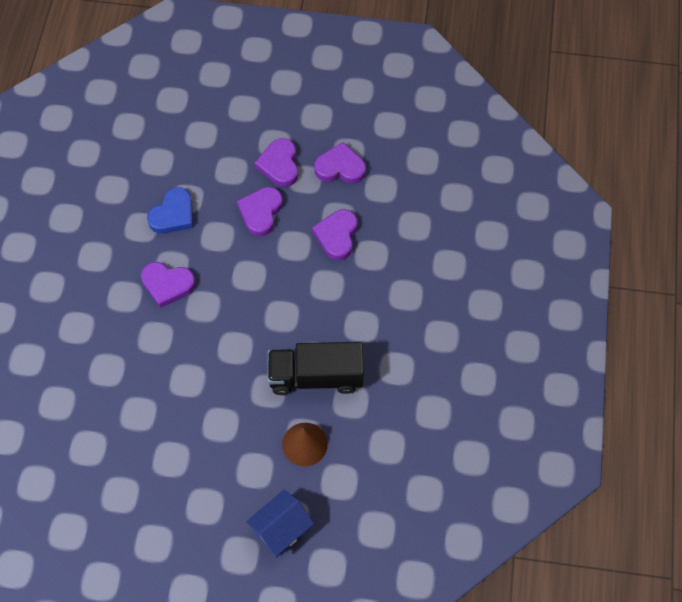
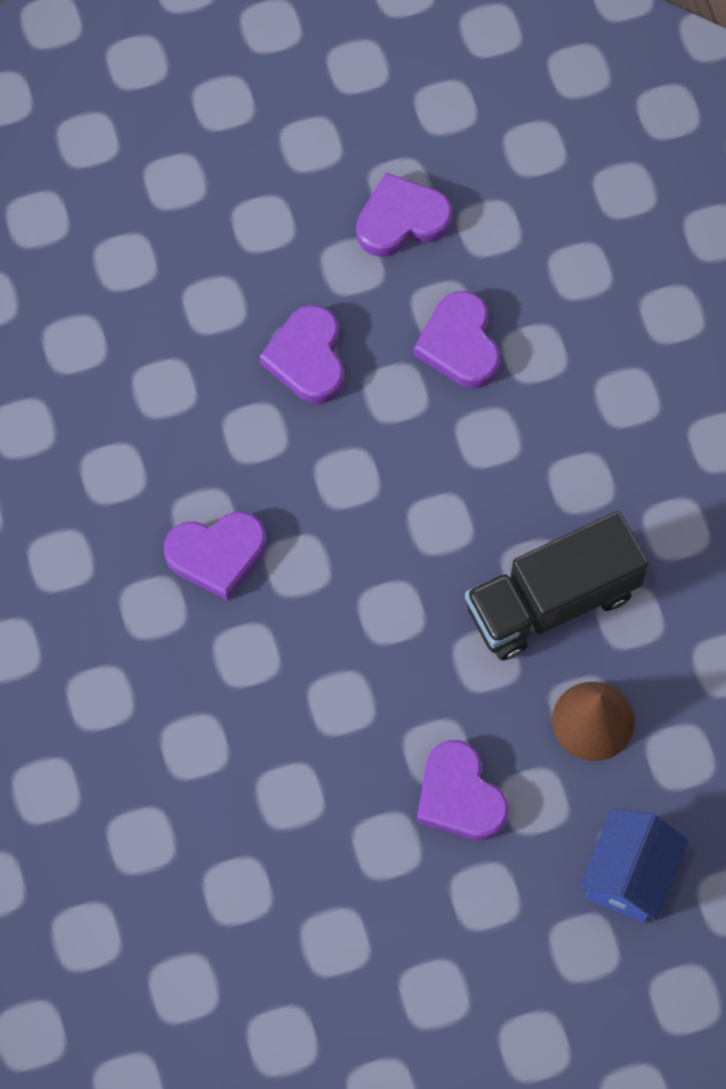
camera: 25 degrees left, 5 degrees up
(173, 214) = (157, 427): blue heart -> none
(279, 165) = (294, 259): purple heart -> purple heart (459, 796)

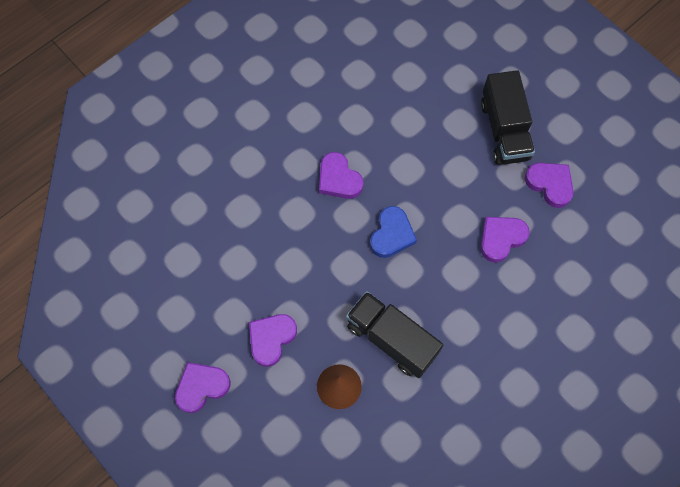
camera: 65 degrees right, 0 degrees up
(264, 240) = (504, 130): none -> black truck
(307, 358) = (456, 174): purple heart -> purple heart (201, 387)
(366, 514) = (392, 234): none -> blue heart
(628, 875) = (267, 438): blue house -> none

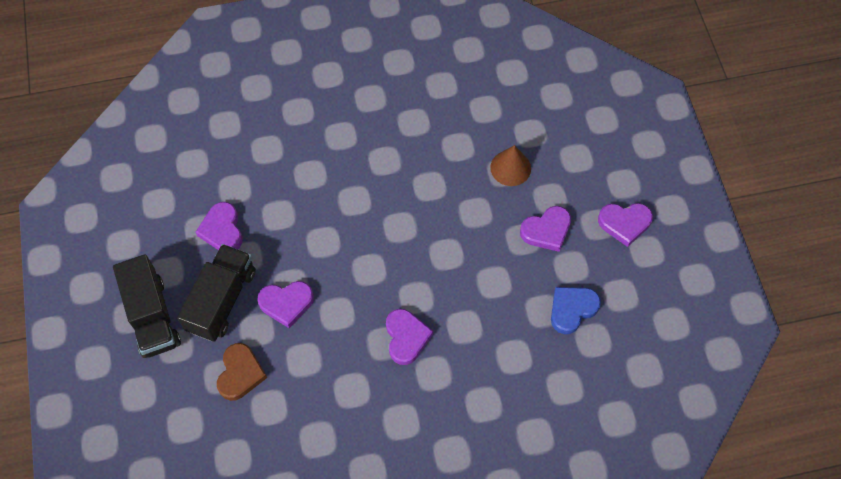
camera: 150 degrees left, 5 degrees down
(391, 339) = (446, 179): black truck -> black truck (152, 316)
(392, 234) = (391, 261): blue heart -> blue heart (572, 309)
(447, 87) = (240, 373): none -> brown heart
(501, 238) = (300, 208): purple heart -> purple heart (286, 303)

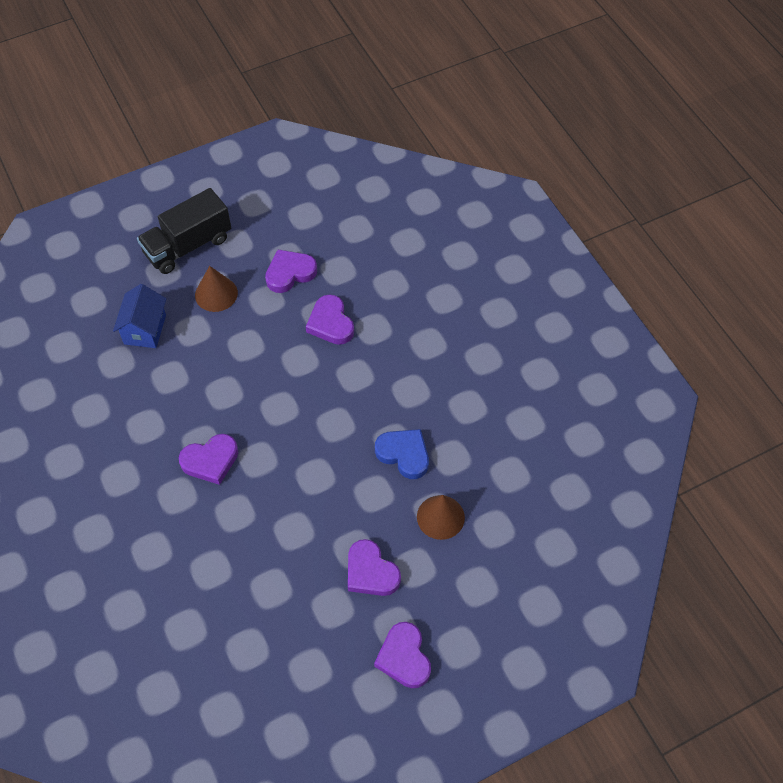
camera: 75 degrees right, 5 degrees down
(222, 300) = (216, 294): black truck -> brown cone
(240, 373) = (145, 329): brown heart -> blue house
(286, 303) = (224, 347): purple heart -> purple heart (330, 323)
(572, 309) = (279, 619): blue heart -> blue heart (404, 454)

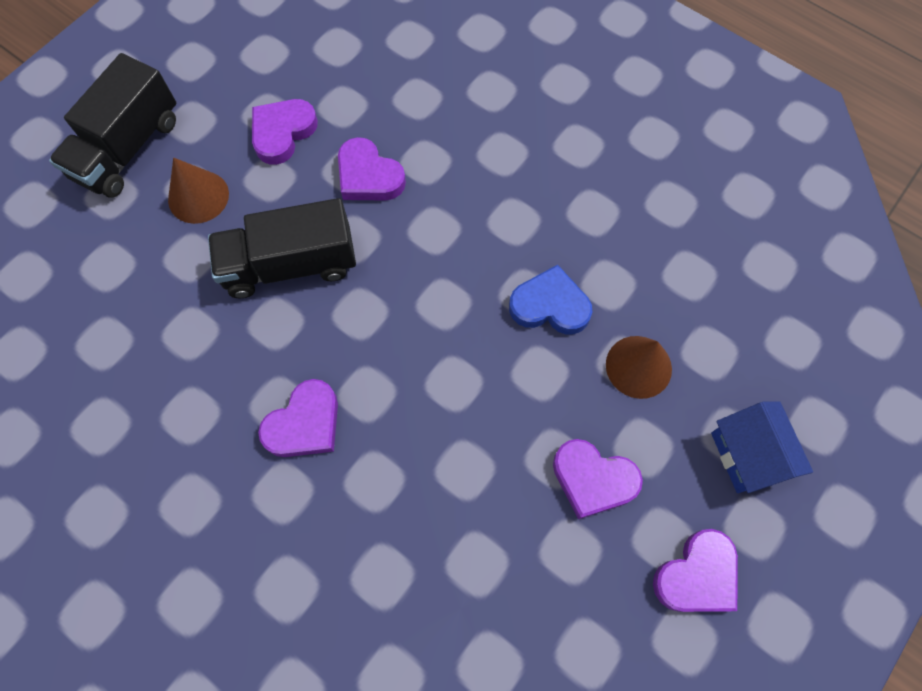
camera: 25 degrees left, 10 degrees up
(145, 329) = (124, 282): blue house -> blue house (747, 455)
(251, 360) = (290, 265): none -> black truck
(404, 657) = (697, 575): purple heart -> purple heart turned 90 degrees counterclockwise

